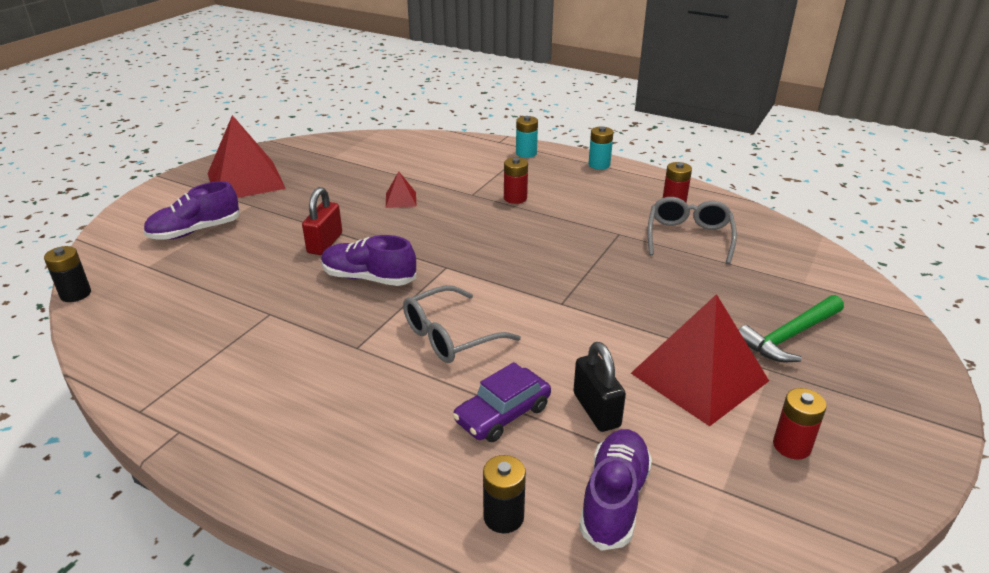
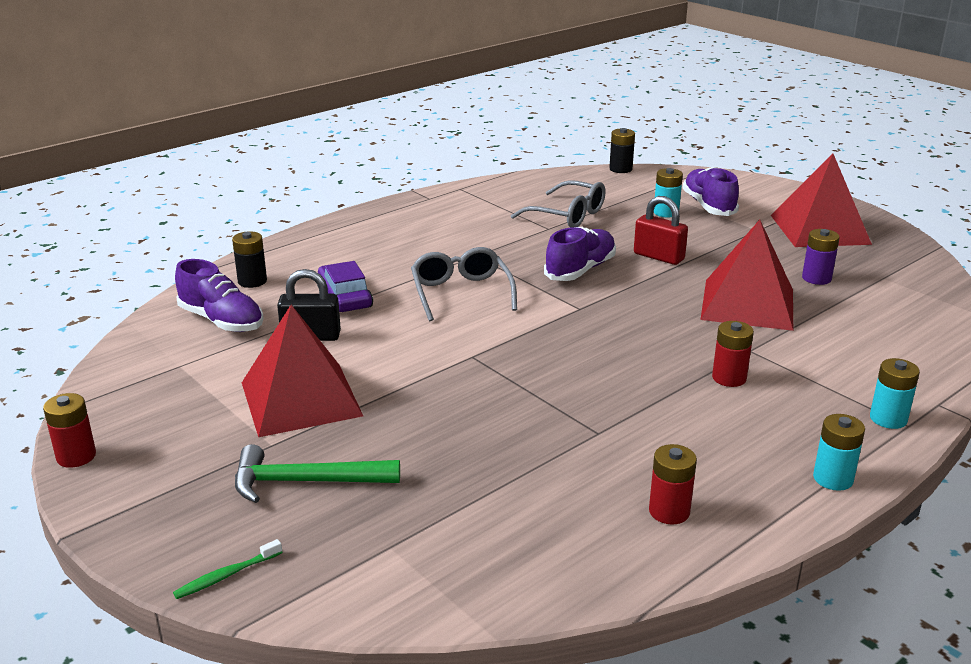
camera: 110 degrees right, 5 degrees down
(215, 251) = (666, 212): none -> turquoise battery
(344, 178) = (816, 278): none -> purple battery
(401, 199) = (747, 304): red pyramid -> red pyramid, size x2.28
(689, 237) = (561, 489): grey glasses -> grey glasses (568, 215)
(789, 336) = (305, 481): green hammer -> green hammer turned 75 degrees counterclockwise
(791, 446) = (179, 415): red battery -> red battery (76, 456)
(902, 337) = (226, 575): none -> green toothbrush

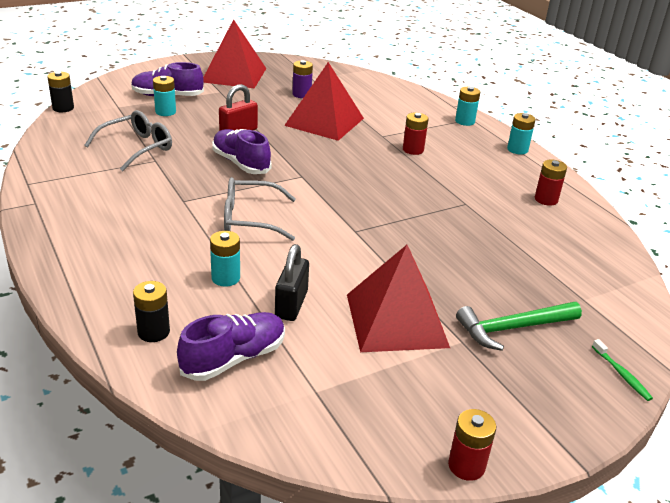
camera: 80 degrees left, 5 degrees up
(305, 481) = (512, 328): green hammer -> green hammer turned 60 degrees clockwise
(344, 298) = (225, 278): purple car -> turquoise battery

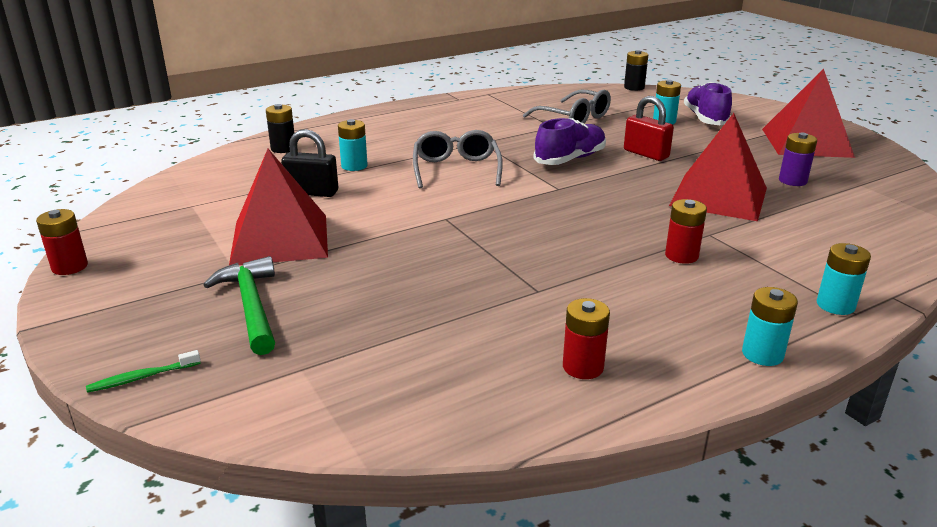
camera: 90 degrees right, 5 degrees down
(234, 358) = (243, 175): purple shoe -> none

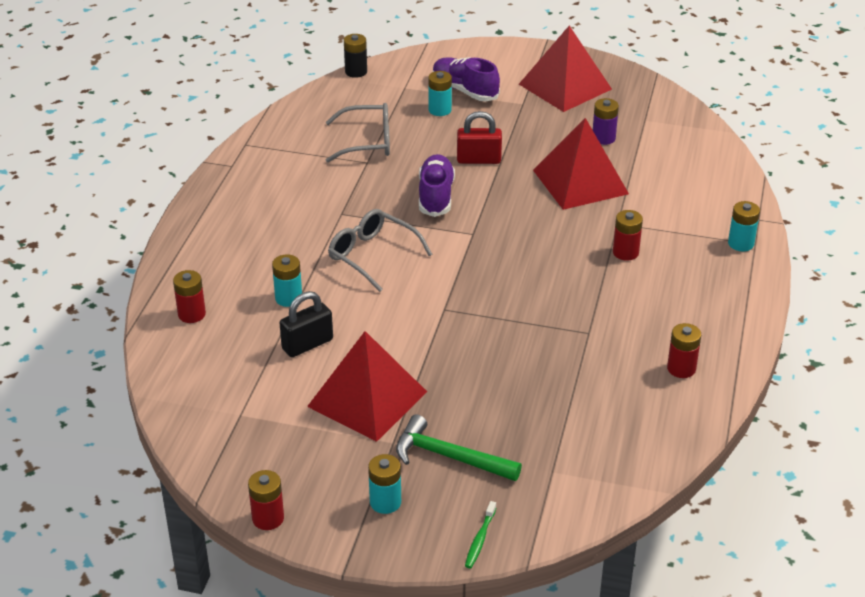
camera: 45 degrees left, 10 degrees up
(283, 148) = (191, 314): black battery -> red battery
(762, 354) = (746, 302): turquoise battery -> turquoise battery (385, 502)

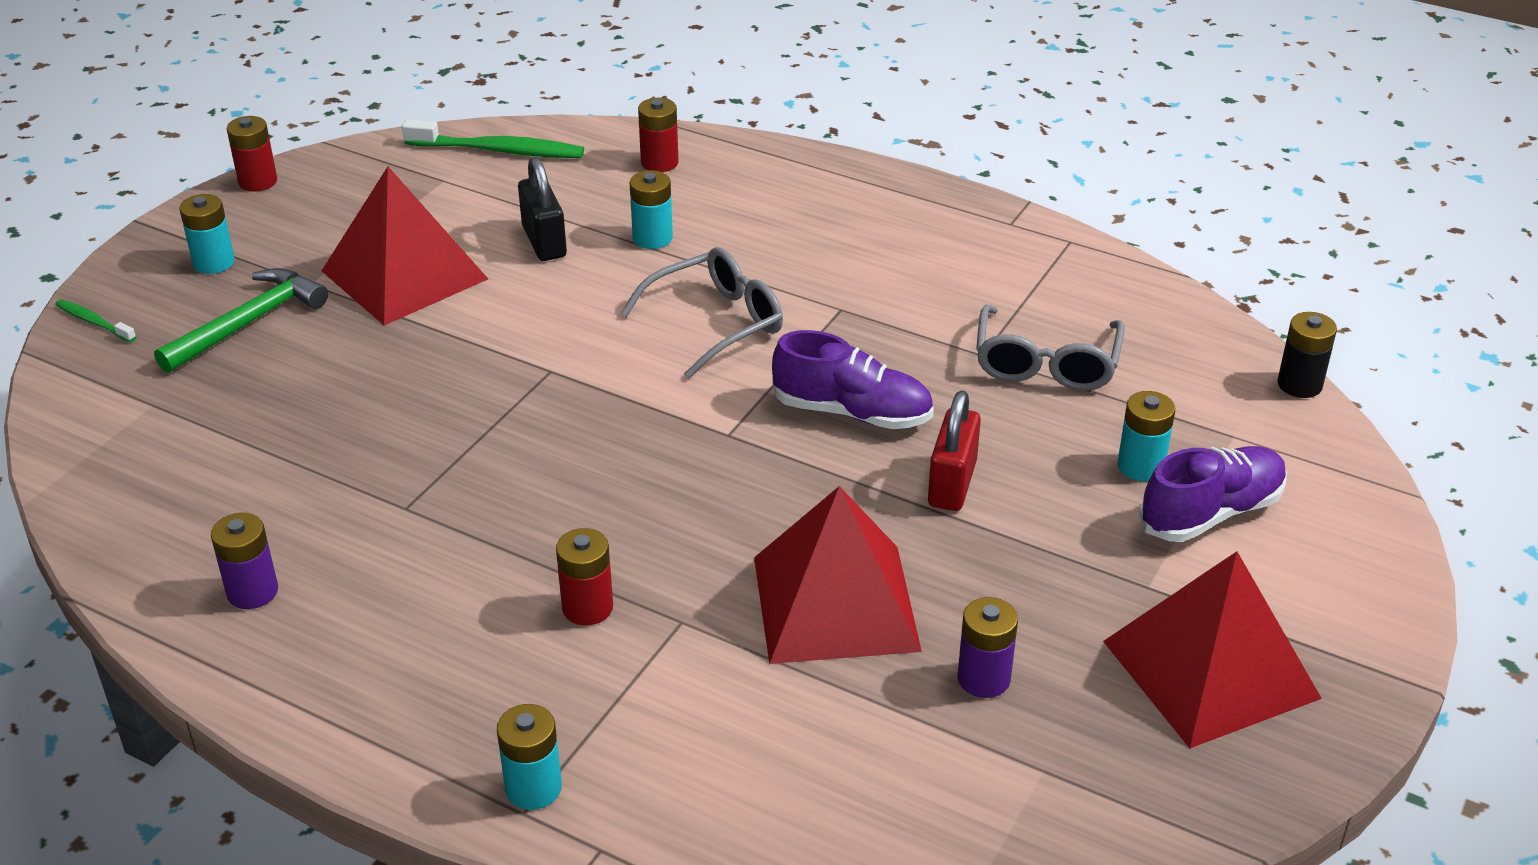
camera: 105 degrees right, 0 degrees up
(191, 397) = (499, 150): none -> green toothbrush
(681, 368) = (252, 592): red battery -> purple battery

